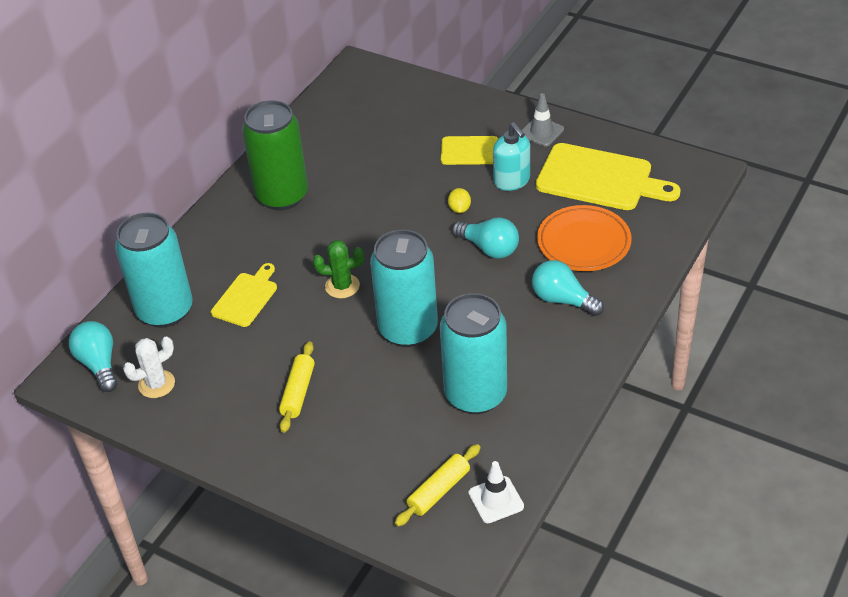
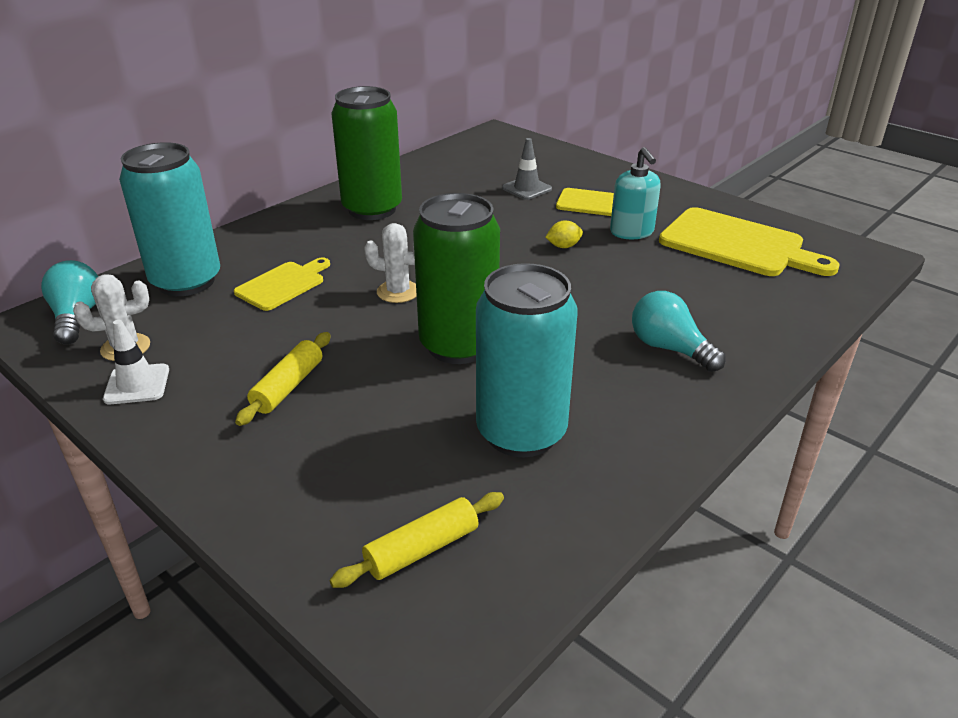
camera: 10 degrees right, 10 degrees down
(342, 286) = (398, 292): green cactus -> white cactus
(408, 329) = (458, 345): turquoise can -> green can
(459, 209) = (563, 246): yellow lemon -> yellow lemon turned 60 degrees clockwise
(489, 248) = (587, 285): turquoise light bulb -> none
(496, 500) = (506, 582): white traffic cone -> white traffic cone (137, 384)
(541, 132) = (676, 199): grey traffic cone -> grey traffic cone (526, 188)
(583, 243) = (708, 297): orange plate -> none

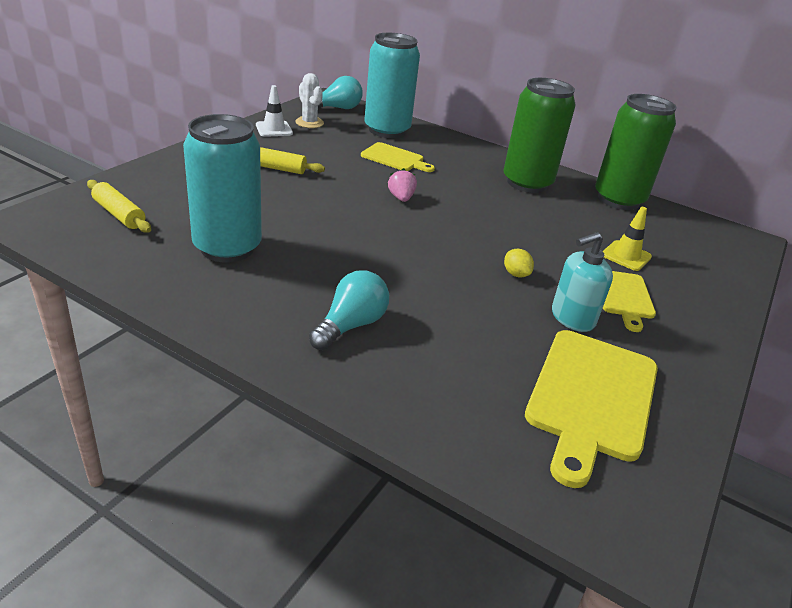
camera: 75 degrees right, 0 degrees up
(398, 292) = (401, 198): white cactus -> pink strawberry
(458, 345) = (333, 223): green can -> green can (618, 199)
(526, 188) = (626, 256): grey traffic cone -> yellow traffic cone

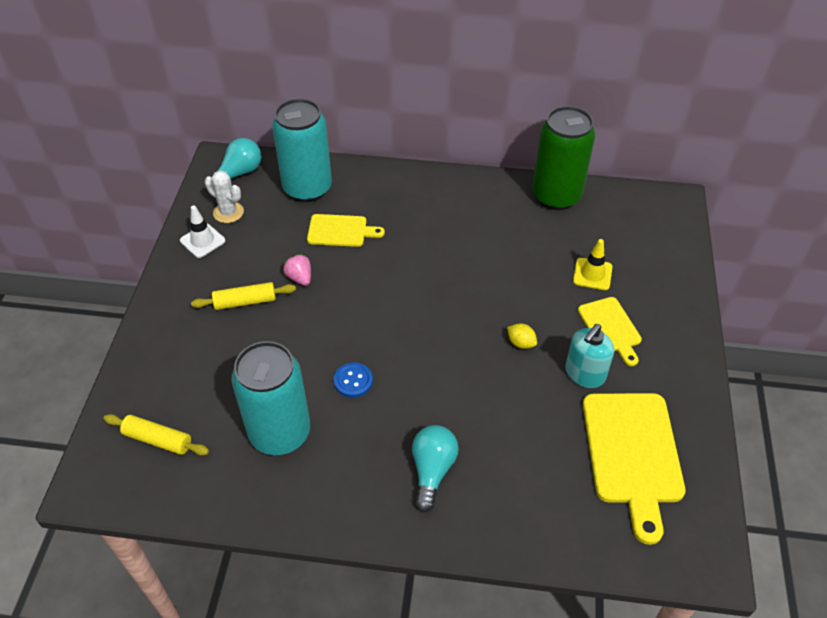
camera: 20 degrees left, 15 degrees up
(326, 241) = (353, 381): none -> blue button
(401, 198) = (379, 289): pink strawberry -> pink strawberry (299, 278)
(527, 183) = (472, 210): green can -> none

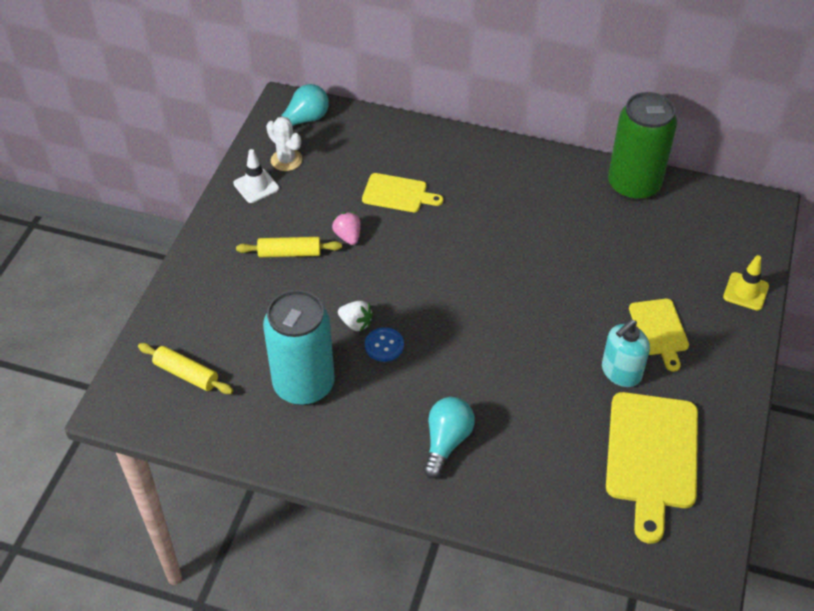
camera: 10 degrees right, 0 degrees up
(307, 188) = (371, 145): turquoise can -> none
(321, 362) = (356, 323): none -> white strawberry
(521, 343) = (561, 332): yellow lemon -> none
(592, 274) = (653, 273): yellow traffic cone -> yellow traffic cone (746, 291)

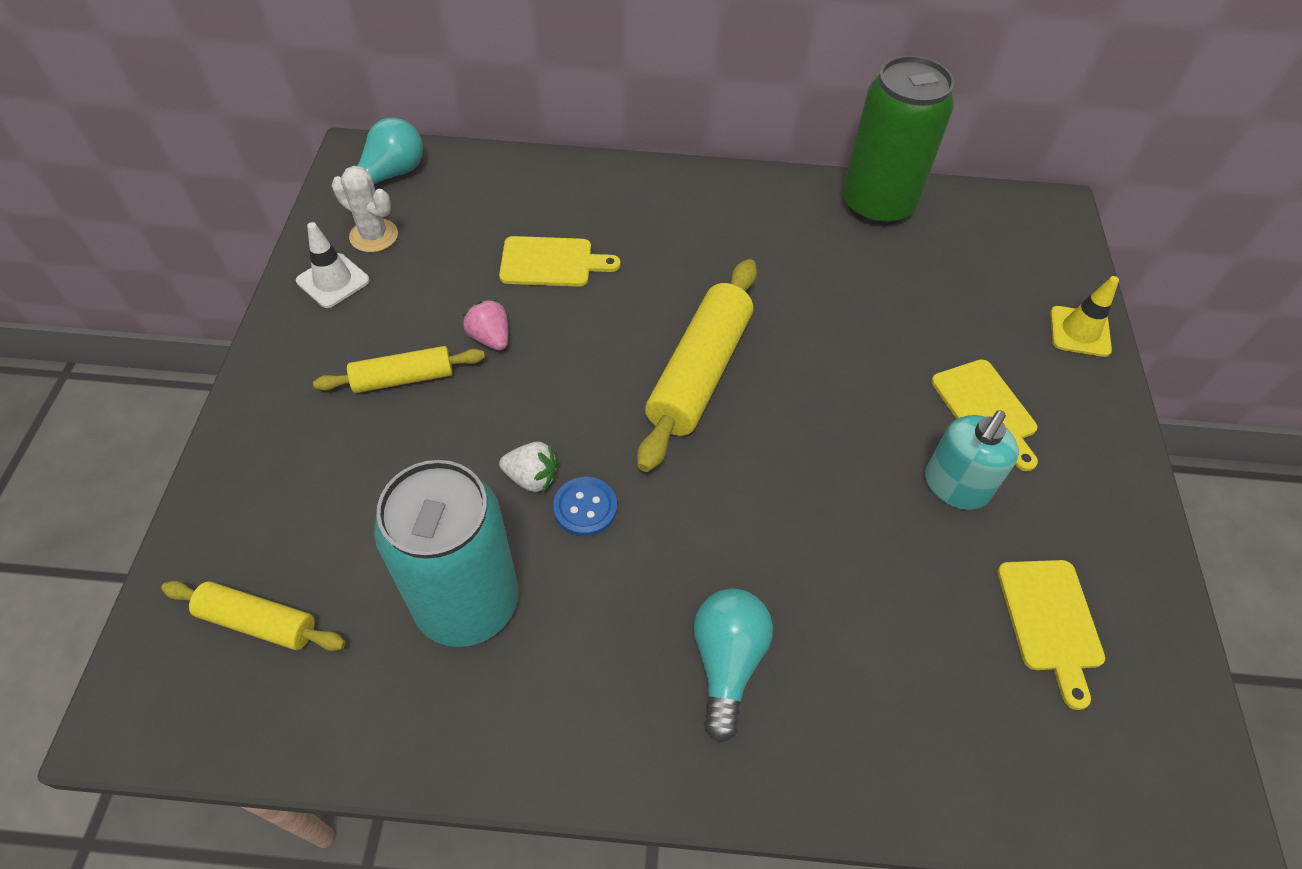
camera: 15 degrees left, 5 degrees up
(476, 278) = (699, 373): none -> yellow rolling pin
(652, 456) = (1050, 621): yellow cutting board -> yellow cutting board, size x0.57

